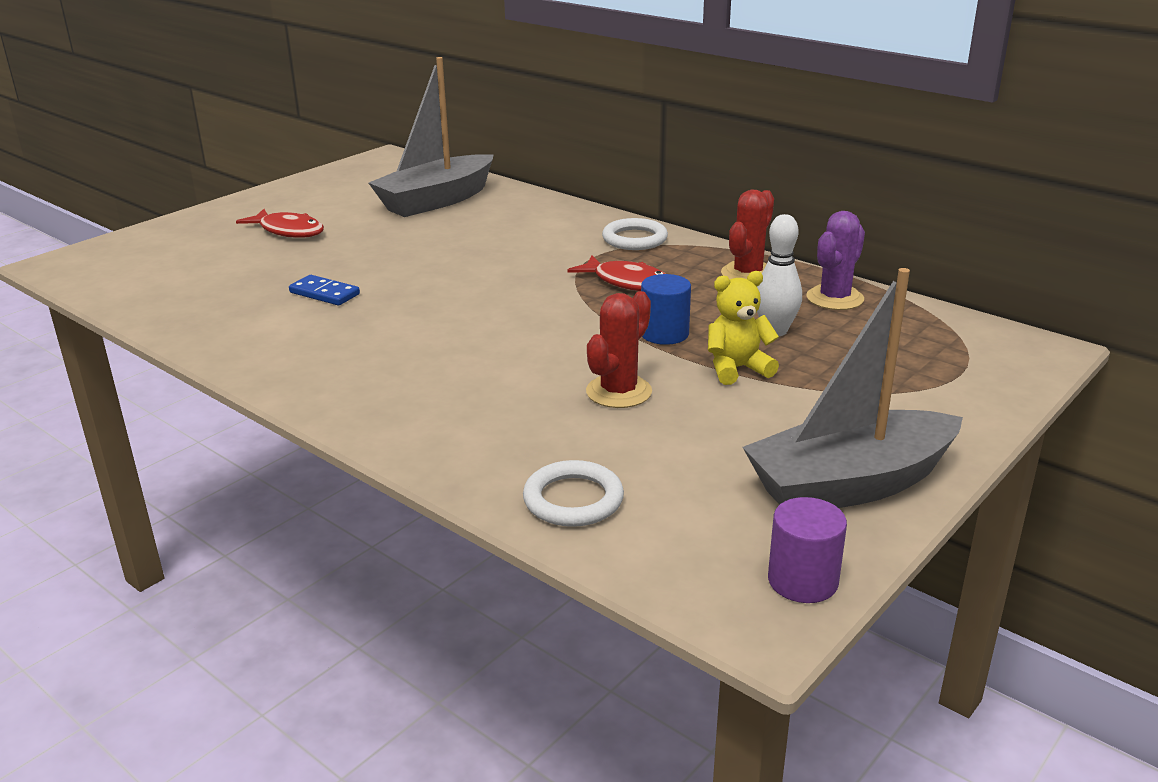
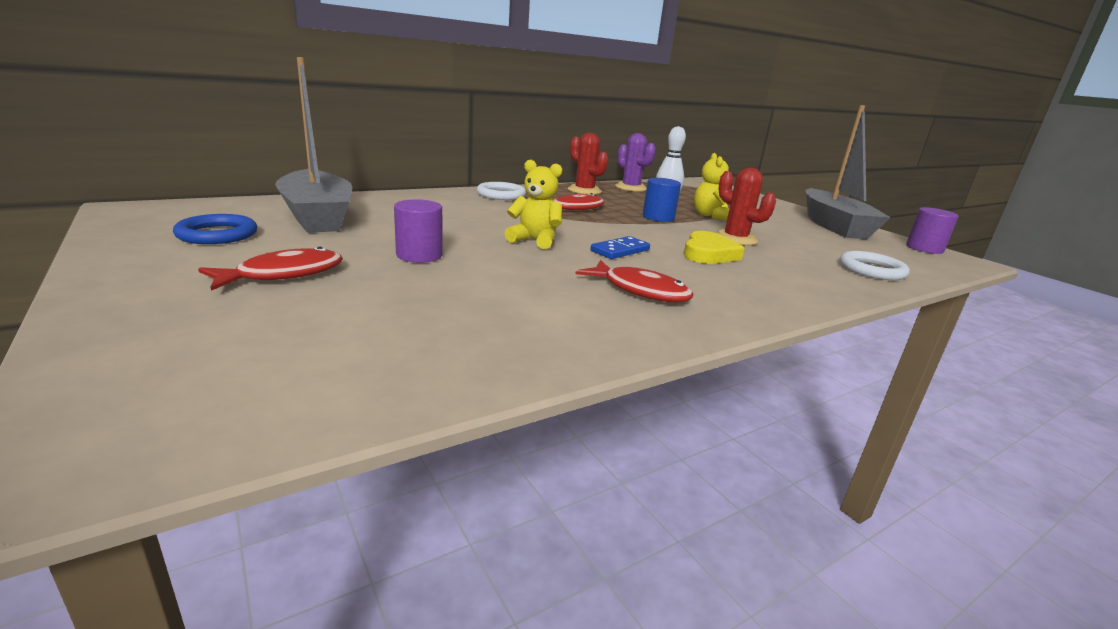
camera: 75 degrees left, 5 degrees down
(324, 293) = (499, 283): blue domino -> blue domino (620, 250)
(351, 350) = (640, 291): none -> red fish
(354, 192) = (217, 234): none -> blue ring
(368, 254) = (419, 255): none -> purple cylinder
(463, 285) = (535, 240): none -> yellow teddy bear
(520, 376) = (708, 253): none -> yellow heart

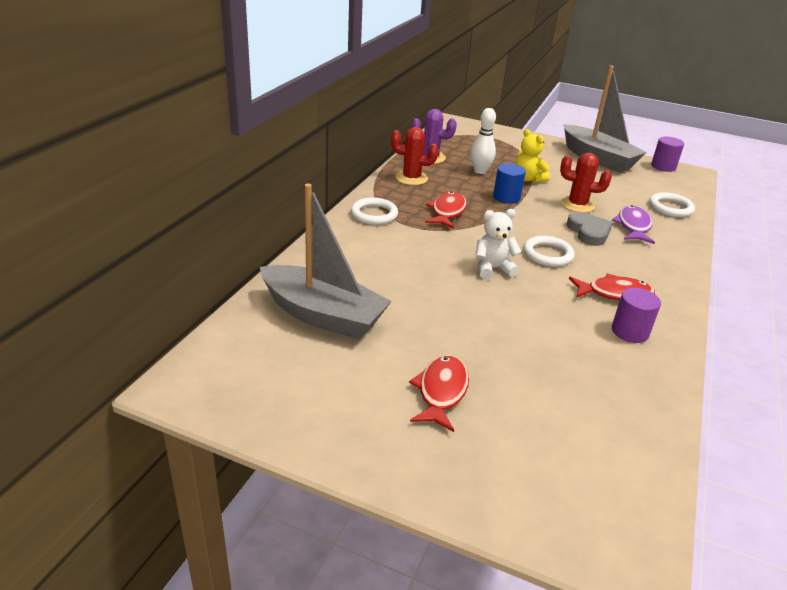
camera: 35 degrees left, 10 degrees up
(217, 234) = (313, 377): blue ring -> none
(419, 255) = (467, 325): purple cylinder -> purple cylinder (630, 332)
(535, 240) = (492, 269): yellow teddy bear -> white teddy bear
(620, 250) = (548, 254): blue domino -> white ring
(708, 253) = (588, 232): yellow heart -> grey heart
(781, 265) = (633, 226): none -> purple fish

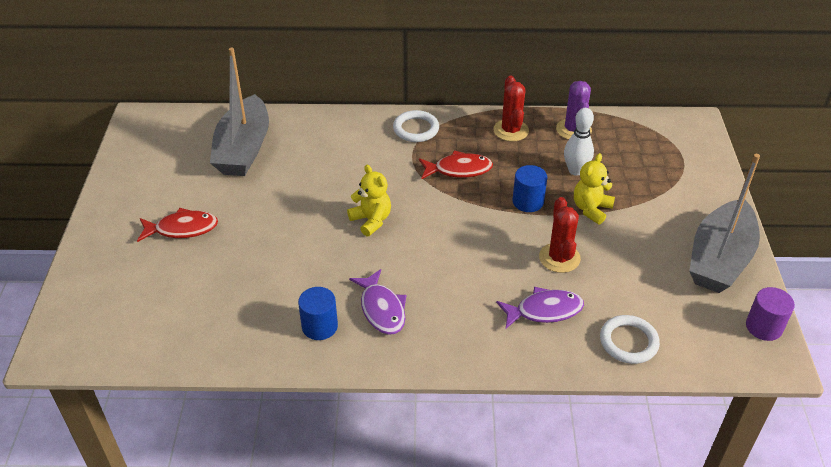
camera: 70 degrees right, 10 degrees up
(492, 269) = (371, 220): white teddy bear -> yellow teddy bear
(548, 254) = (425, 252): white ring -> none
(588, 232) = (499, 275): grey heart -> none
(614, 293) = (382, 309): red fish -> purple fish
(630, 332) = (319, 326): purple cylinder -> blue cylinder

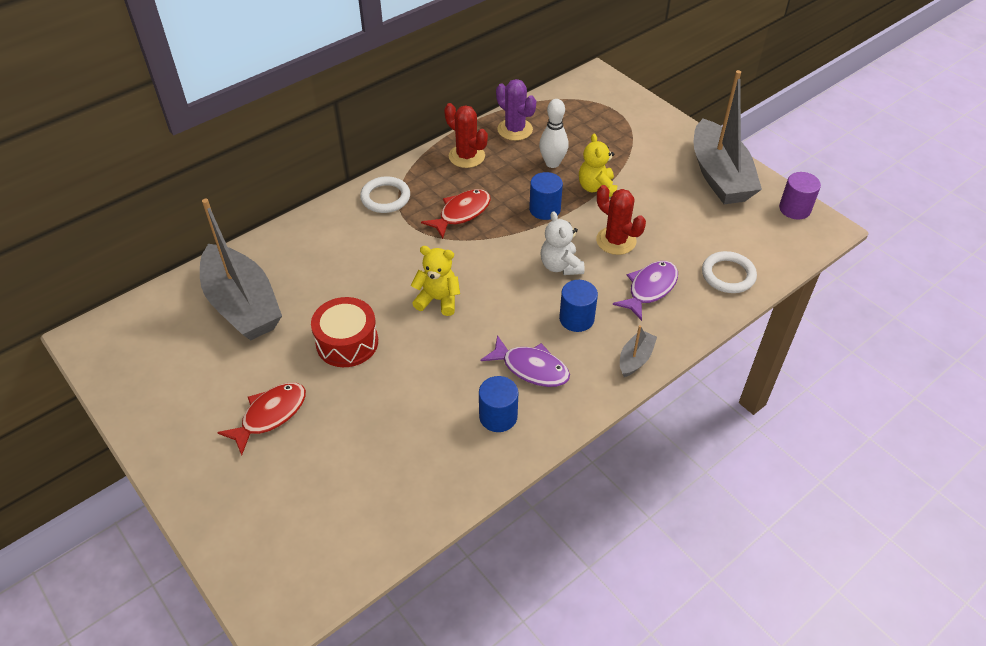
camera: 40 degrees left, 5 degrees up
(279, 212) = (347, 342): none -> red drum
(457, 296) = (576, 319): none -> blue cylinder
(469, 354) = (635, 359): none -> grey boat
(491, 250) = (560, 266): none -> white teddy bear

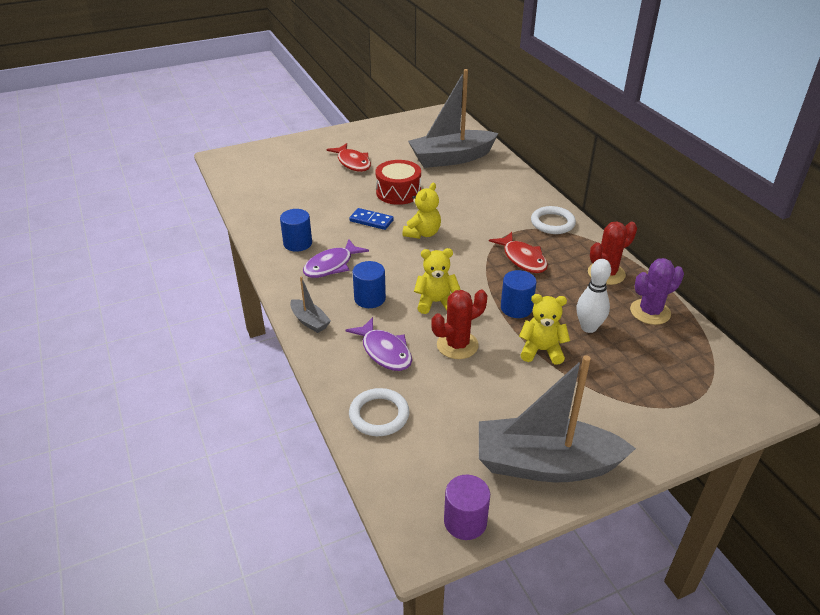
camera: 105 degrees right, 10 degrees down
(424, 354) = (371, 221): none -> blue domino
(560, 266) = (436, 302): white teddy bear -> yellow teddy bear

